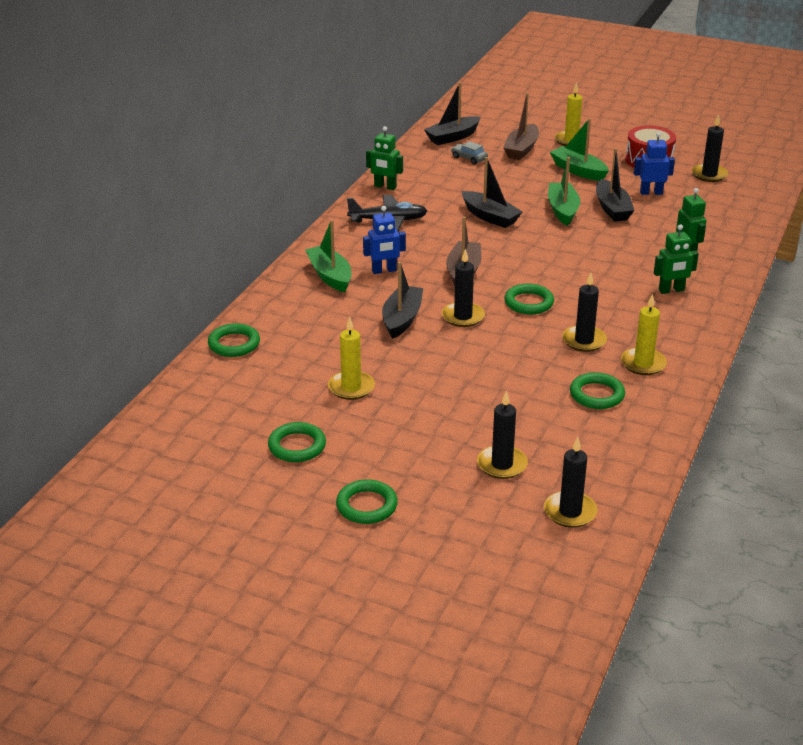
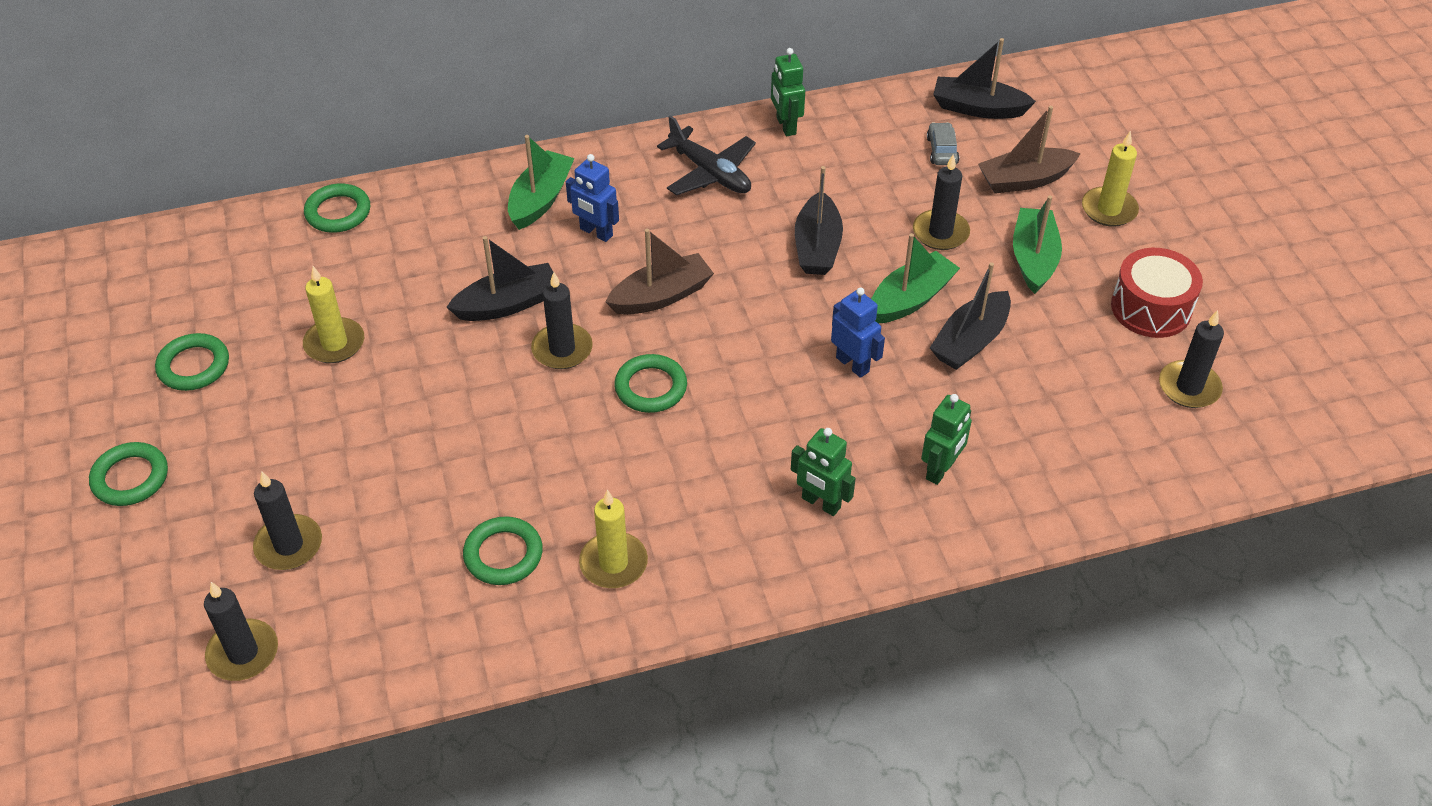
camera: 50 degrees right, 15 degrees up
(584, 341) = (613, 481): black candle -> black candle (940, 233)
(651, 193) = (1061, 355): blue robot -> blue robot (852, 364)

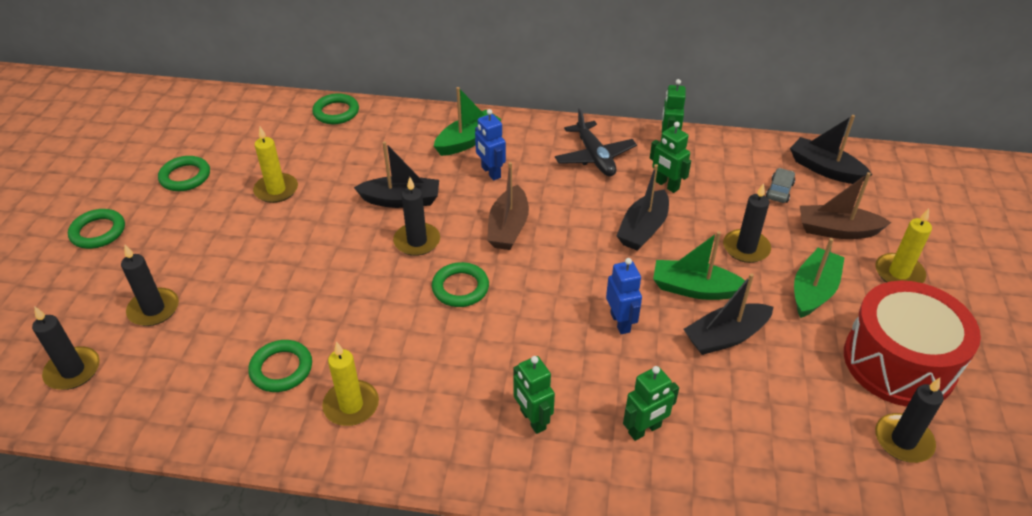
camera: 25 degrees right, 5 degrees down
(661, 296) = (508, 228): brown boat -> brown boat turned 105 degrees clockwise
(814, 183) = (666, 185): none -> green robot
(910, 299) = (694, 289): green boat -> green boat turned 150 degrees counterclockwise
(1151, 308) = (899, 362): red drum -> red drum, size x1.52

